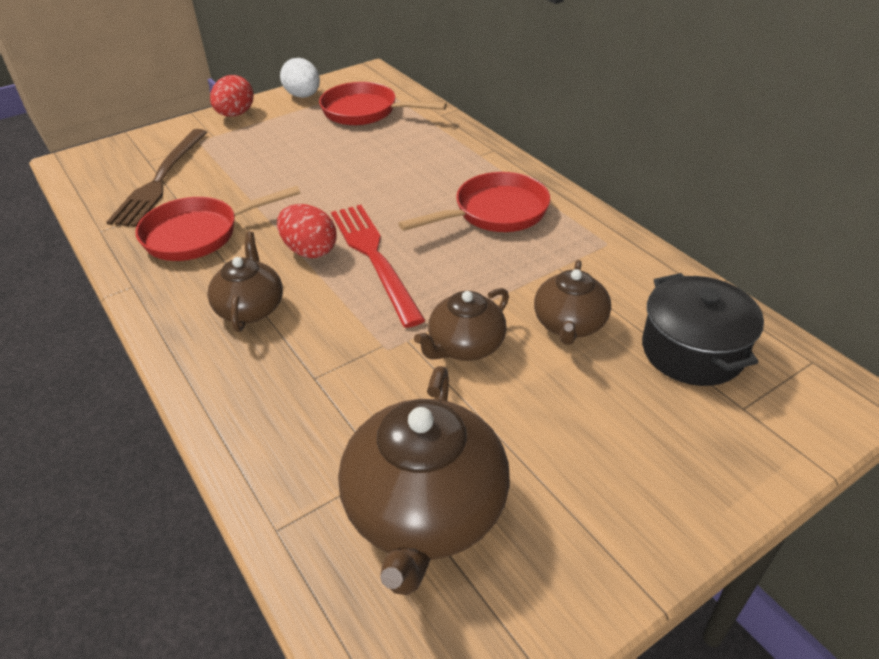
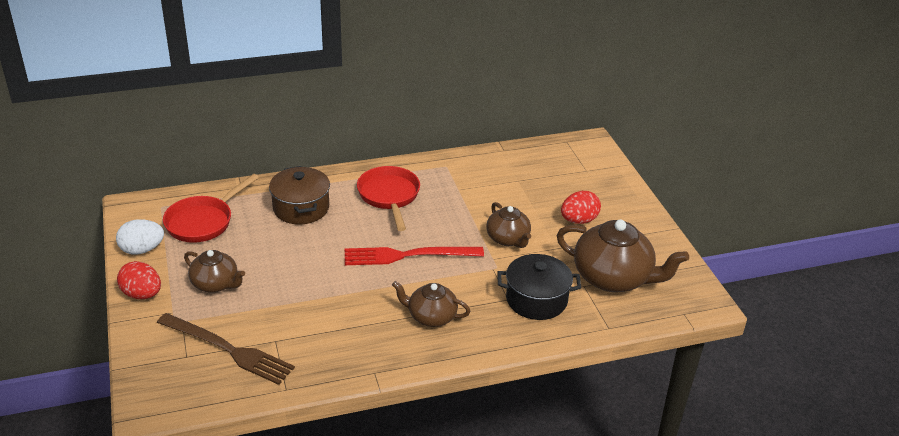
camera: 75 degrees left, 5 degrees down
(199, 234) = (328, 333): red pan -> none
(310, 250) = (383, 282): red egg -> red egg (578, 220)
(426, 158) = (301, 208): none -> brown pot
(569, 324) = (508, 200): brown teapot -> brown teapot (215, 284)
(692, 351) = (545, 170): black pot -> black pot (536, 299)

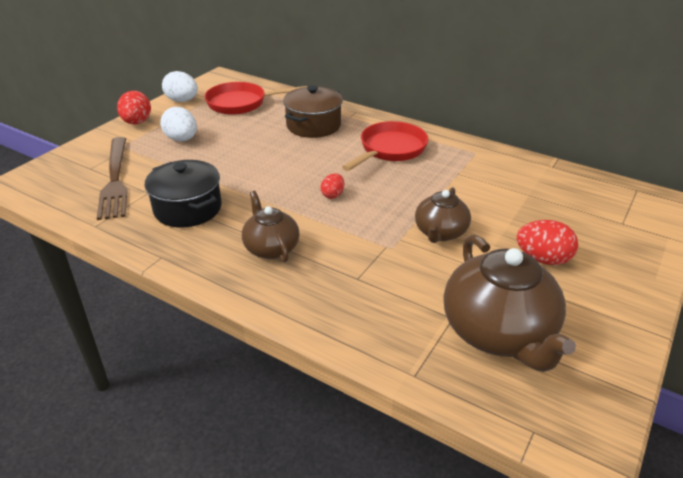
camera: 50 degrees right, 0 degrees up
(215, 284) = (182, 139): brown teapot -> white egg
(408, 255) = (333, 195): red fork -> red egg
(536, 299) = (382, 297): black pot -> black pot (188, 208)

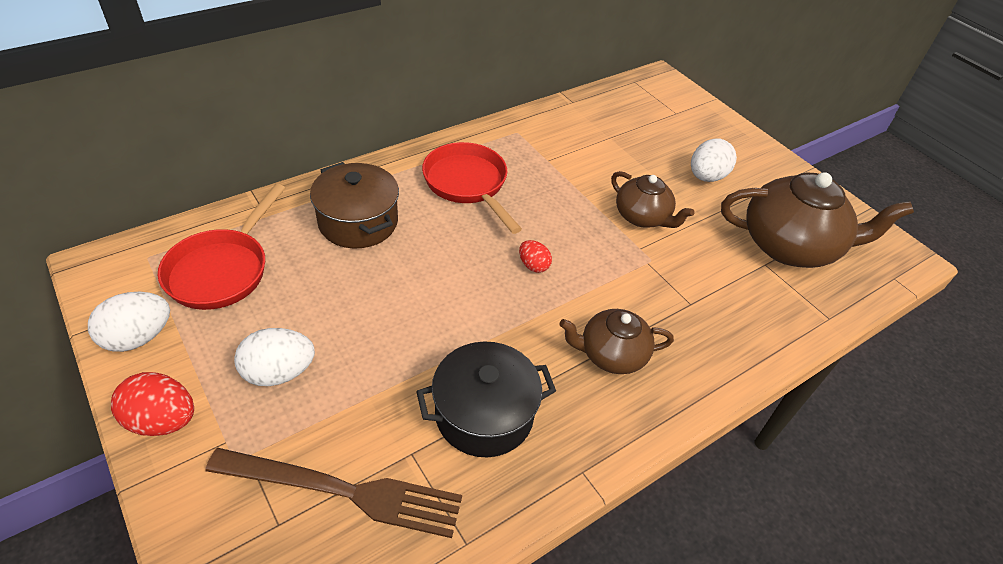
camera: 70 degrees left, 10 degrees up
(542, 259) = (706, 177): red egg -> white egg

